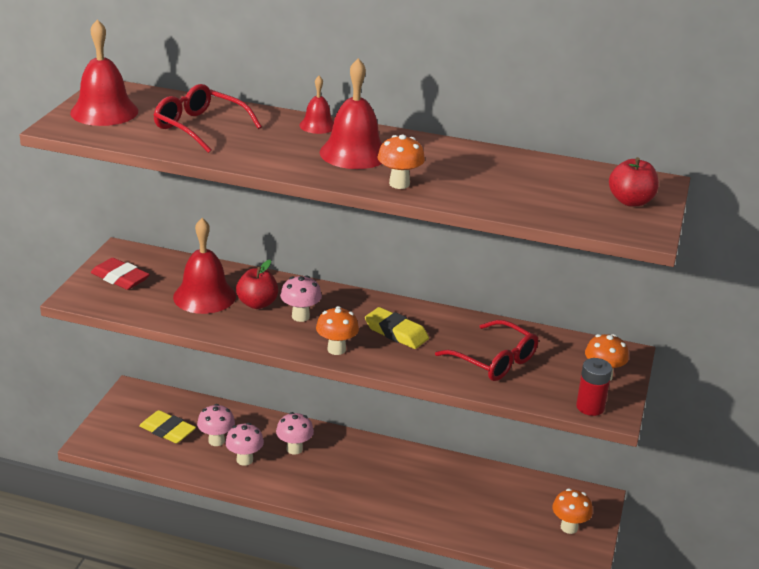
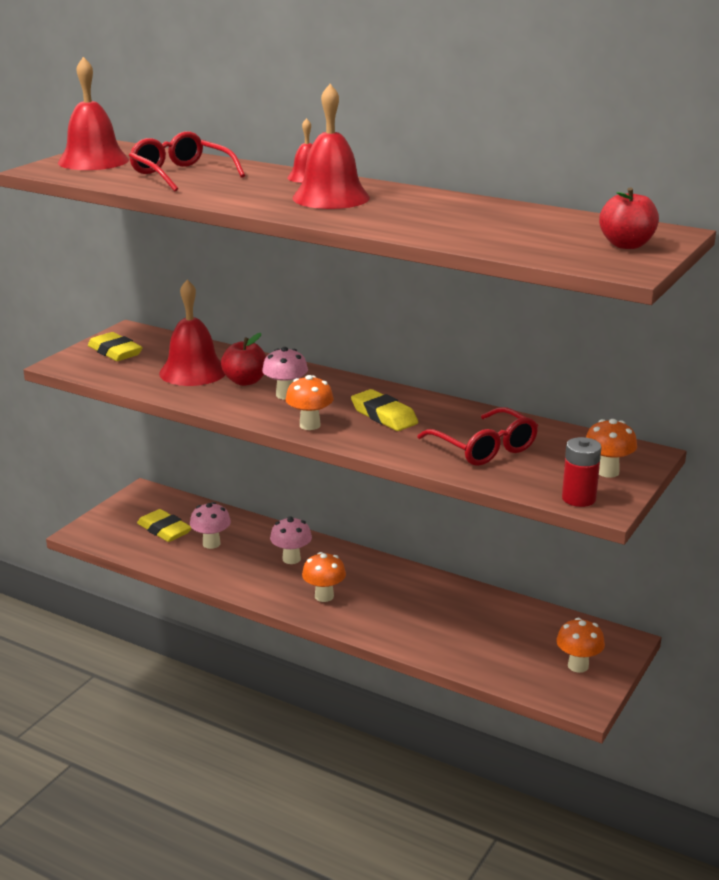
camera: 15 degrees right, 5 degrees down
(120, 278) = (115, 352): red eraser -> yellow eraser
(244, 460) = (234, 564): pink mushroom -> none
(399, 184) = (363, 221): orange mushroom -> orange mushroom (324, 596)

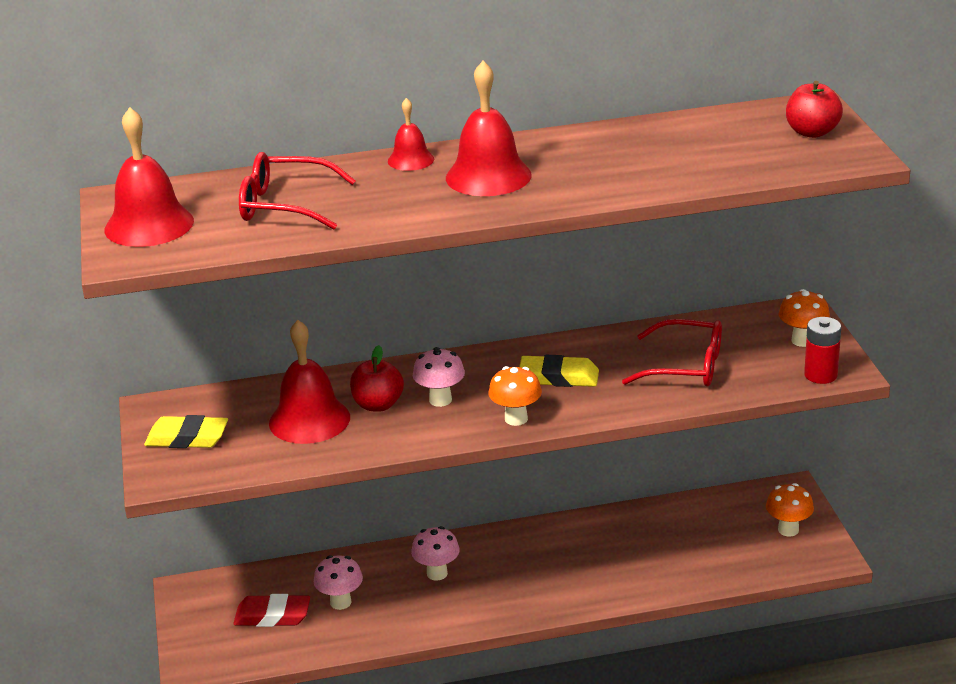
camera: 40 degrees left, 5 degrees up
(164, 530) = (272, 616): yellow eraser -> red eraser
(324, 596) = (518, 590): orange mushroom -> none

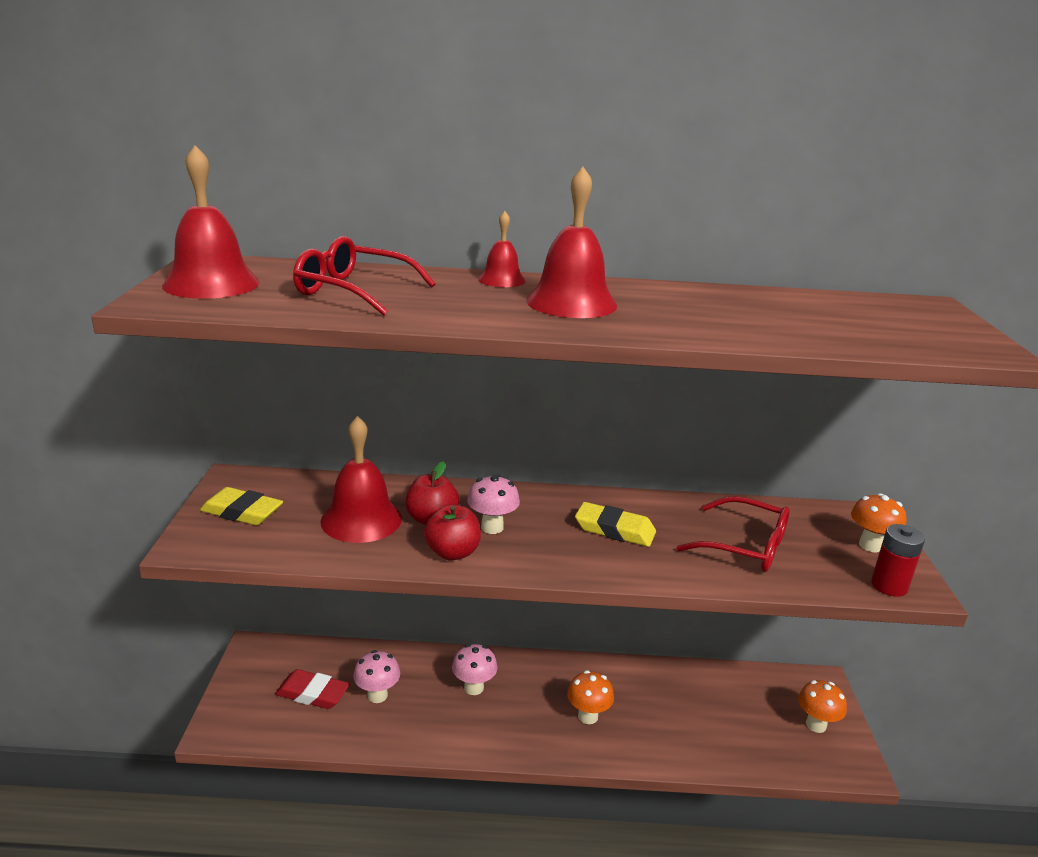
camera: 10 degrees right, 5 degrees down
(516, 419) = (558, 562): orange mushroom -> orange mushroom (588, 716)
(812, 132) = (932, 323): red apple -> red apple (452, 552)

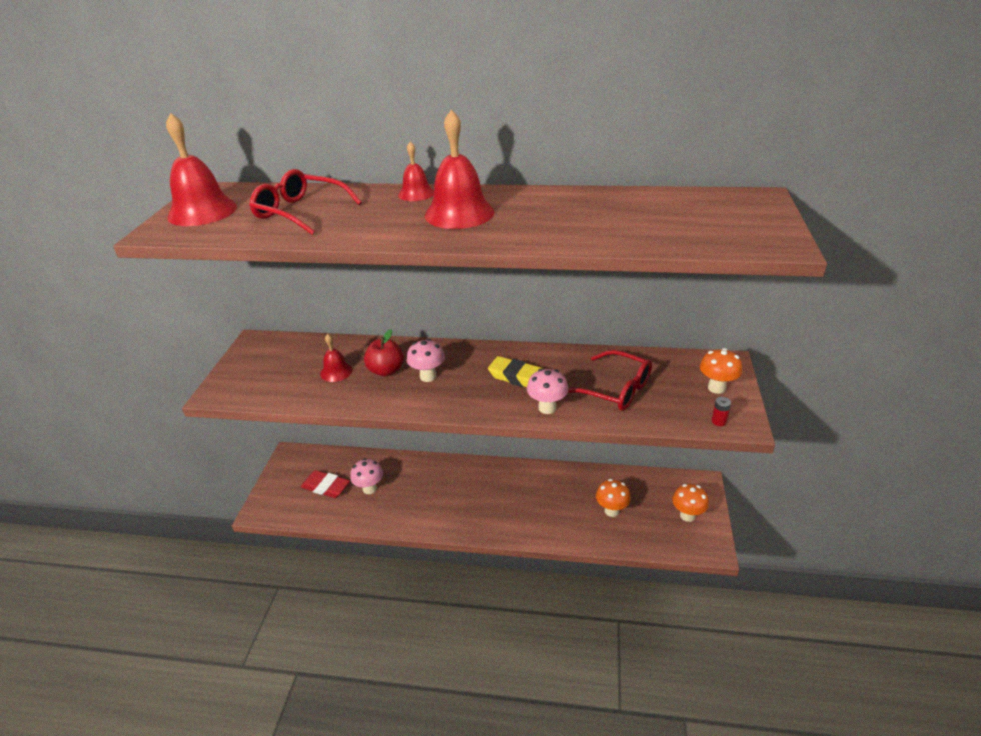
camera: 10 degrees right, 10 degrees up
(242, 512) = (256, 367): yellow eraser -> none
(361, 519) = (336, 372): red bell -> red bell, size x0.56
(452, 552) = (394, 397): red apple -> none
(474, 688) = (437, 484): pink mushroom -> pink mushroom (547, 408)
(588, 716) = (516, 506): orange mushroom -> orange mushroom (611, 511)
(889, 586) = (719, 421): red battery -> red battery, size x0.55

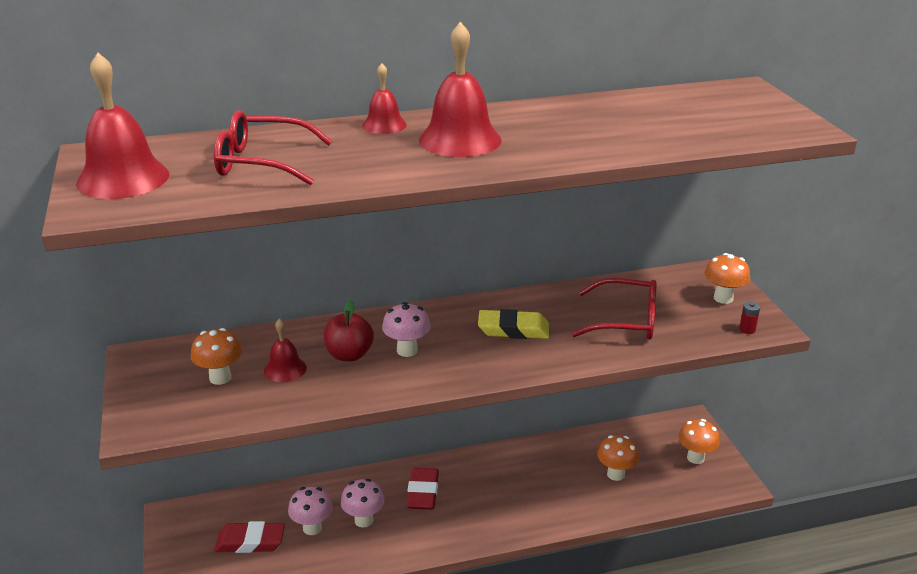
camera: 25 degrees left, 5 degrees down
(291, 368) = (220, 378): none -> orange mushroom
(458, 484) = (423, 492): none -> red eraser
(547, 408) = (568, 354): pink mushroom -> pink mushroom (364, 520)

